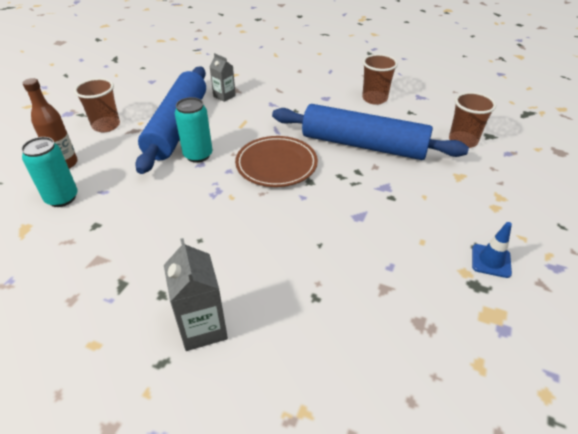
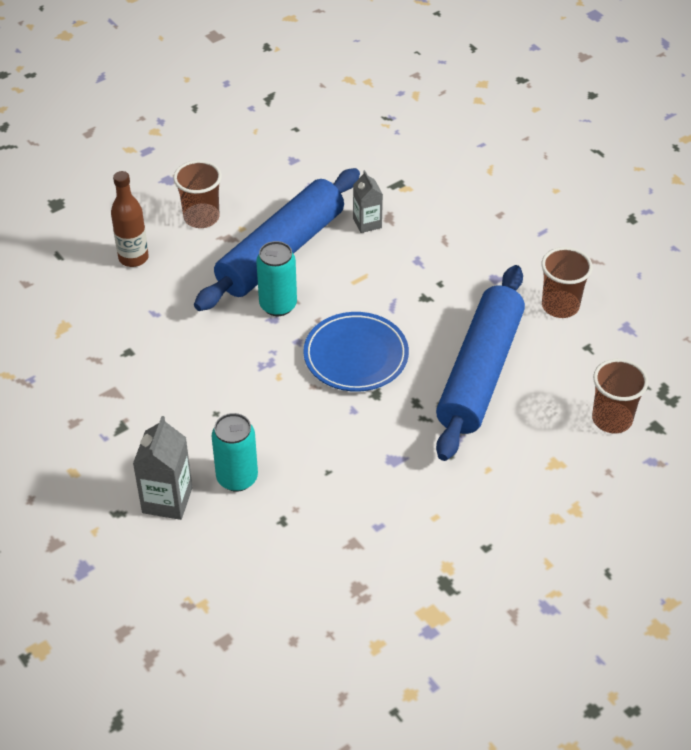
camera: 30 degrees right, 5 degrees up
(62, 198) = (111, 304): turquoise can -> turquoise can (237, 478)
(276, 164) = (356, 356): brown plate -> blue plate
(363, 145) = (479, 372): blue rolling pin -> blue rolling pin turned 60 degrees clockwise
(491, 261) = (486, 569): blue traffic cone -> none

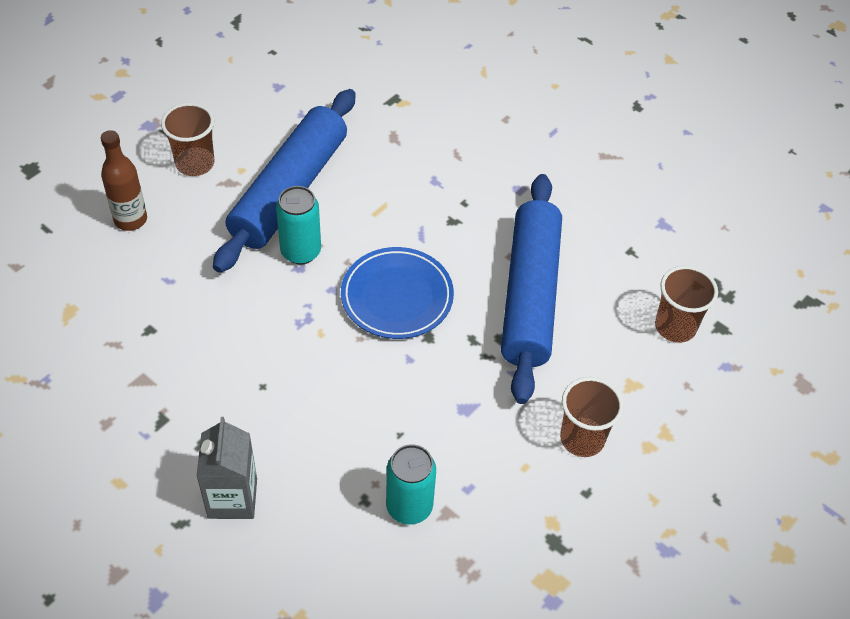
camera: 15 degrees left, 5 degrees up
(237, 478) = (303, 458): turquoise can -> turquoise can (409, 506)
(367, 223) = (372, 146): grey carton -> none
(560, 306) = (591, 210): brown cup -> brown cup (582, 438)

